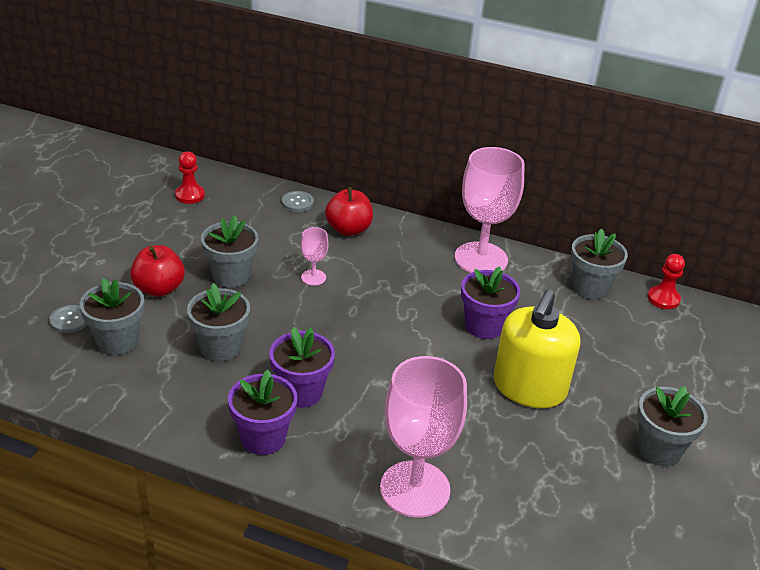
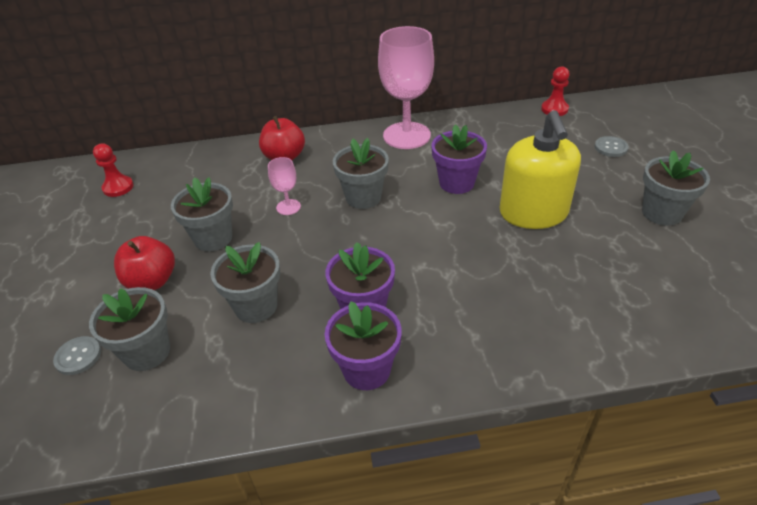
camera: 25 degrees left, 5 degrees up
(297, 202) = (223, 154): grey button -> grey button (610, 147)
(415, 489) = (533, 342): pink goblet -> none
(590, 287) = (501, 122): grey flower pot -> grey flower pot (363, 197)

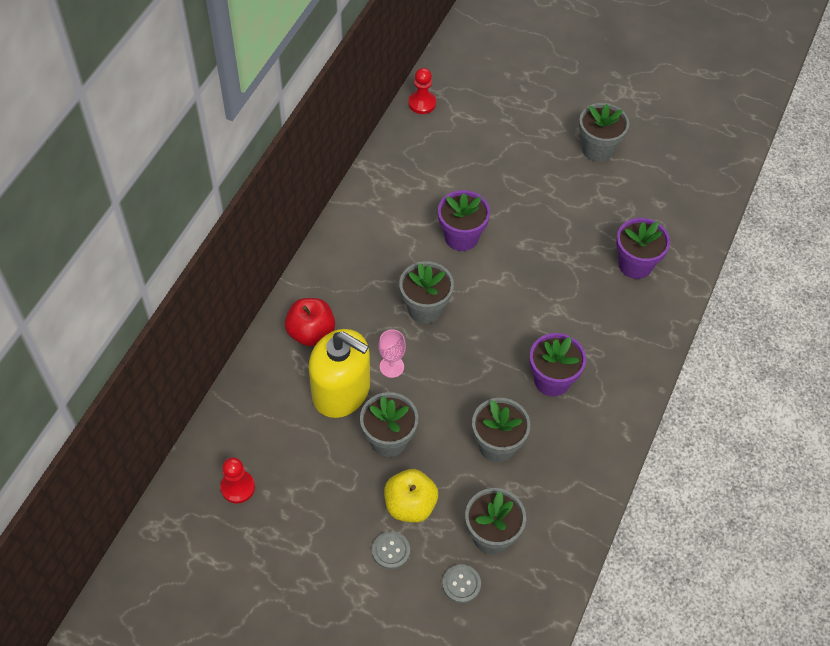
camera: 60 degrees left, 15 degrees up
(152, 281) = (410, 505): red apple -> yellow apple
(366, 370) = (607, 409): purple flower pot -> purple flower pot (635, 264)
(406, 135) = (363, 226): pink goblet -> none
(533, 213) = (537, 217): yellow soap dispenser -> yellow soap dispenser (341, 391)
(610, 147) = (505, 113): grey button -> grey button (391, 550)

